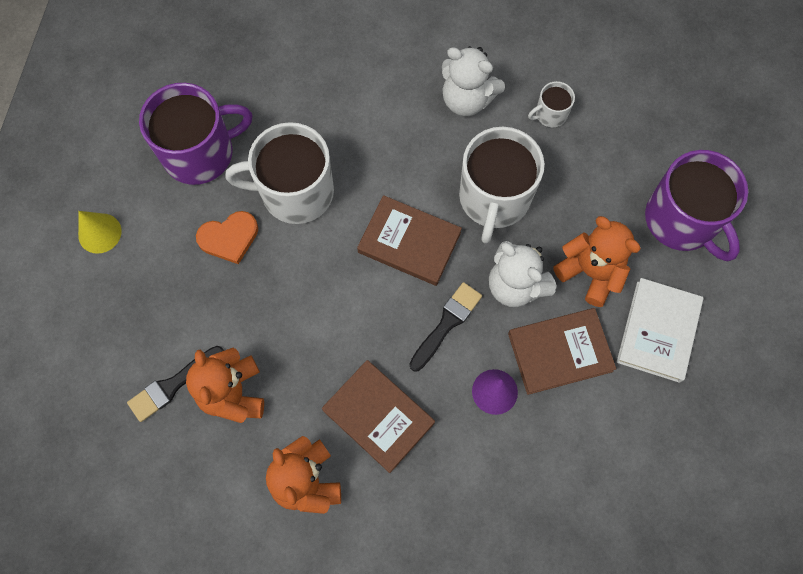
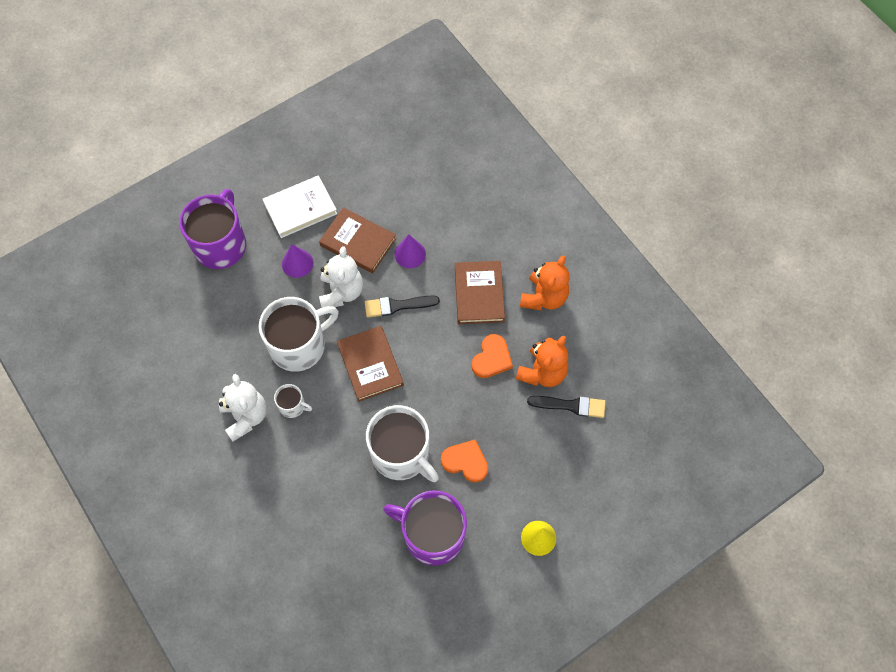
camera: 135 degrees left, 5 degrees down
(298, 359) = (492, 358): none -> orange heart
(550, 114) = (212, 362): white mug -> white mug (292, 406)
(590, 272) = (297, 263): orange teddy bear -> purple cone

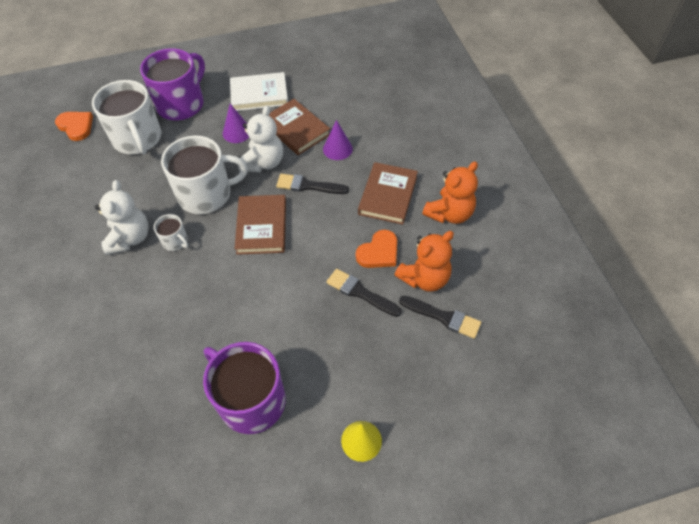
camera: 20 degrees right, 10 degrees down
(401, 454) = (255, 312): white mug -> white mug (138, 139)
(465, 462) = (315, 339): orange heart -> orange heart (76, 126)
(489, 404) = (360, 292): none -> black brush

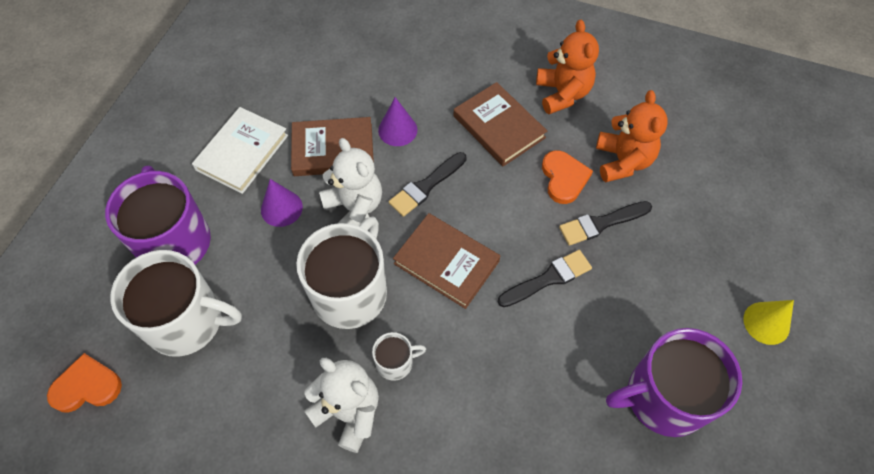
camera: 55 degrees left, 5 degrees up
(443, 317) = (676, 175): black brush -> black brush (548, 278)

